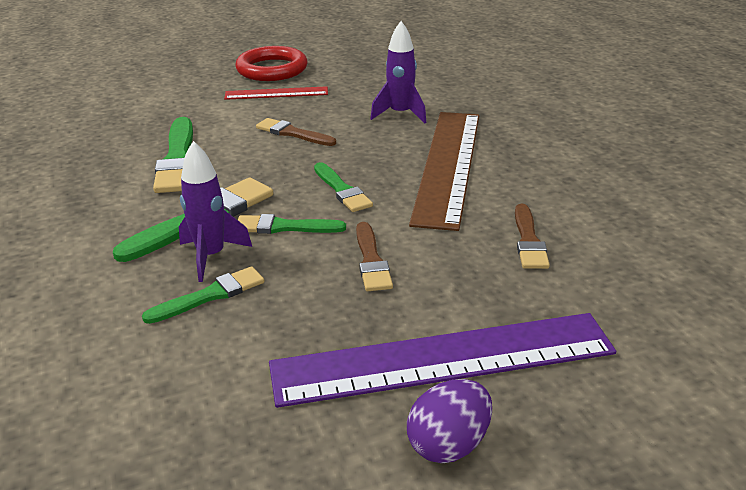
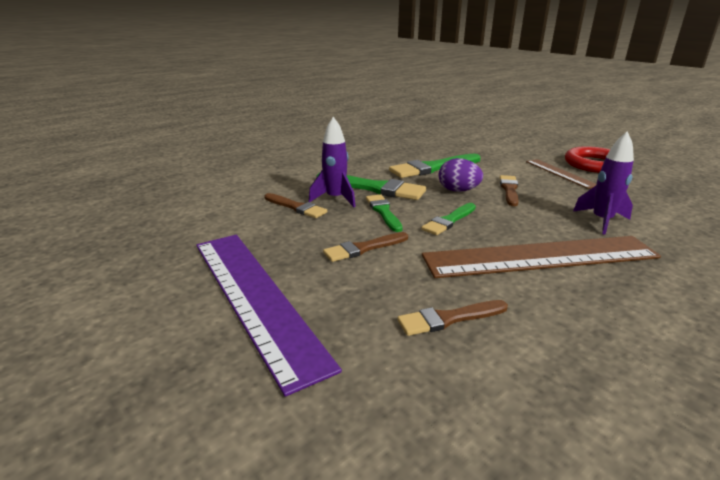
camera: 70 degrees right, 5 degrees down
(210, 295) = (296, 207): green brush -> brown brush
(276, 93) = (560, 173): red ruler -> brown ruler
(449, 445) = (160, 314): purple egg -> purple egg (458, 190)

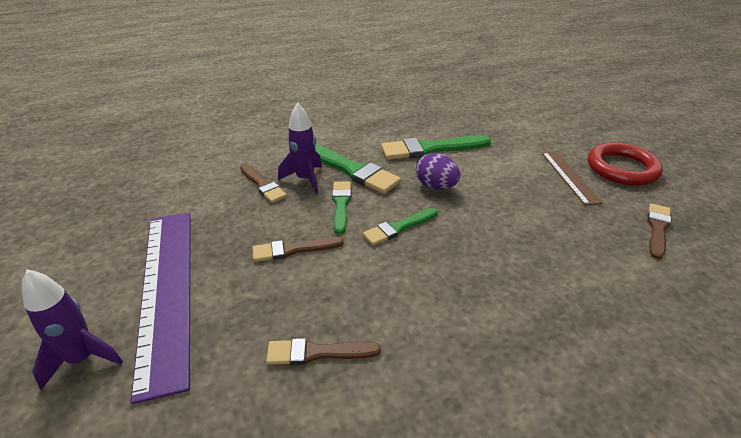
camera: 15 degrees right, 10 degrees up
(509, 190) = (492, 193): brown brush -> brown brush (657, 229)
(540, 257) = (459, 294): brown ruler -> none
(601, 221) = (564, 256): purple rocket -> purple rocket (82, 359)

